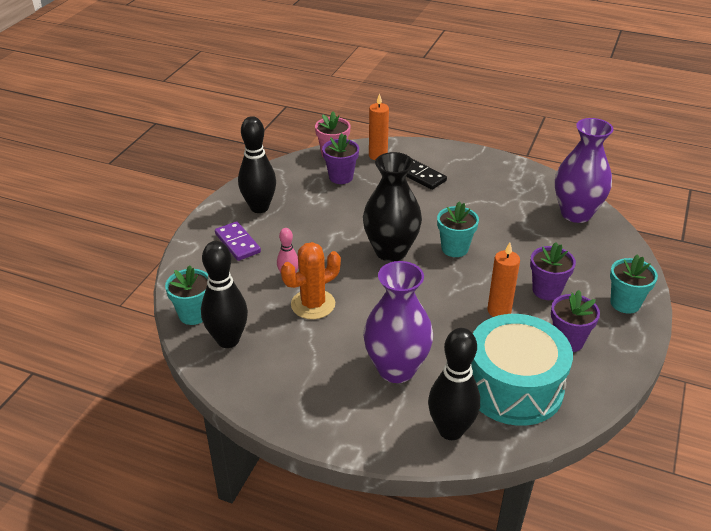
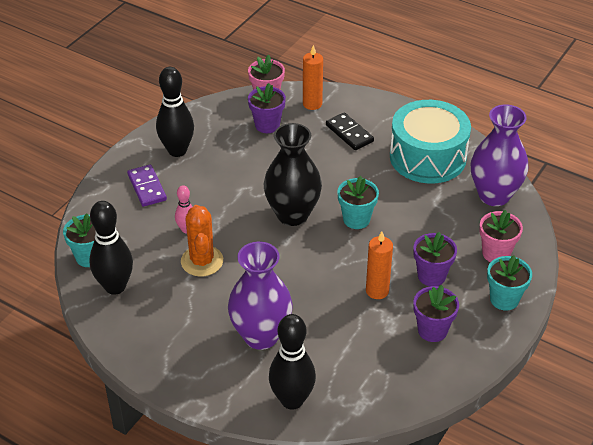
camera: 10 degrees right, 5 degrees up
(313, 304) = (202, 261): orange cactus -> orange cactus turned 75 degrees counterclockwise
(513, 387) = (364, 368): turquoise drum -> turquoise drum (427, 157)
(599, 263) = (496, 253): none -> pink flower pot

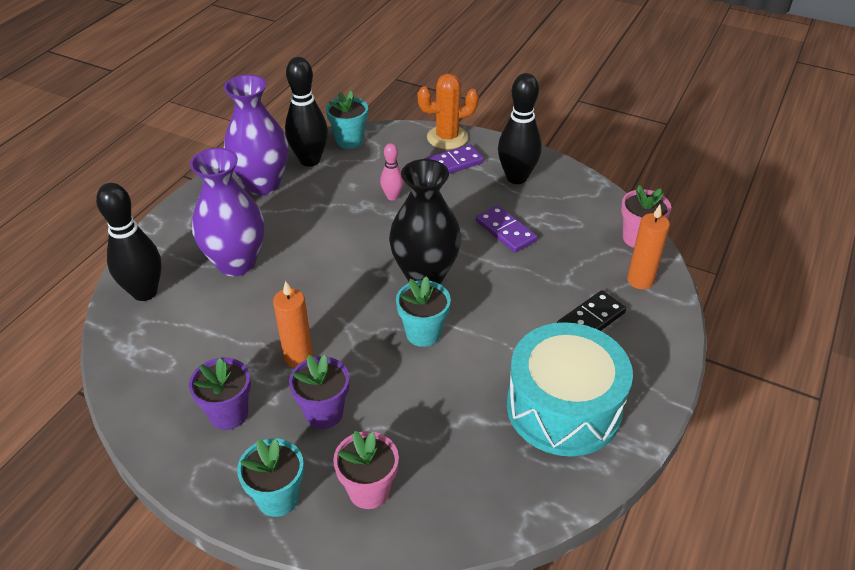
camera: 85 degrees right, 0 degrees up
(202, 261) = (345, 212): orange cactus -> orange cactus (447, 137)
(246, 164) = (506, 231): none -> purple domino
(267, 125) = (583, 242): purple flower pot -> none
(494, 195) = (494, 492): purple vase -> purple vase (262, 184)

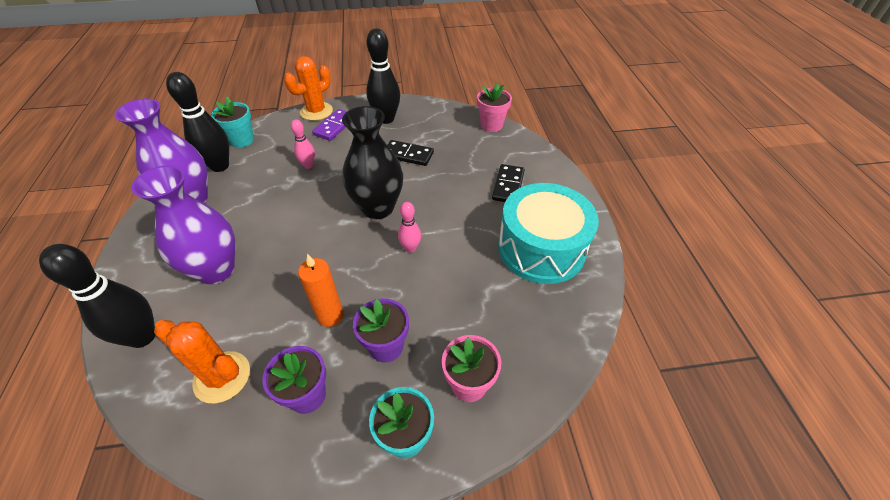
camera: 35 degrees left, 5 degrees up
(178, 359) = (222, 377): none -> orange cactus
(423, 333) = (410, 248): turquoise flower pot -> pink bowling pin
(506, 231) = (408, 155): purple domino -> black domino
(640, 280) = (514, 149): orange candle -> none

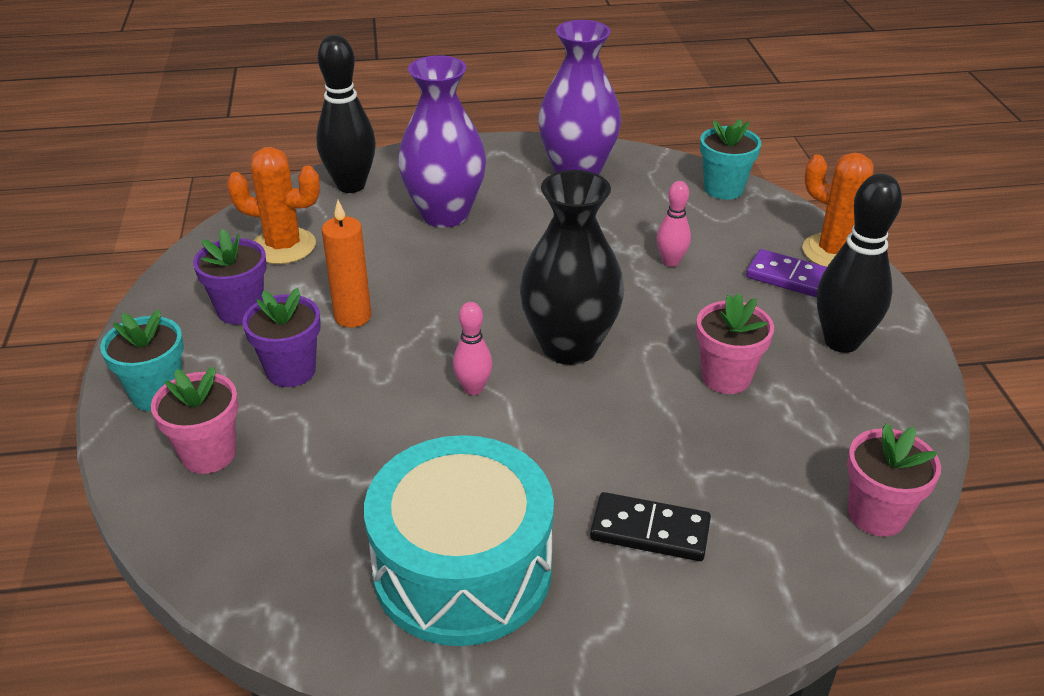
camera: 90 degrees right, 10 degrees down
(220, 166) = (654, 181): black bowling pin -> none
(222, 377) = (283, 246): orange cactus -> orange cactus turned 75 degrees clockwise
(408, 155) = (726, 377): black domino -> pink flower pot

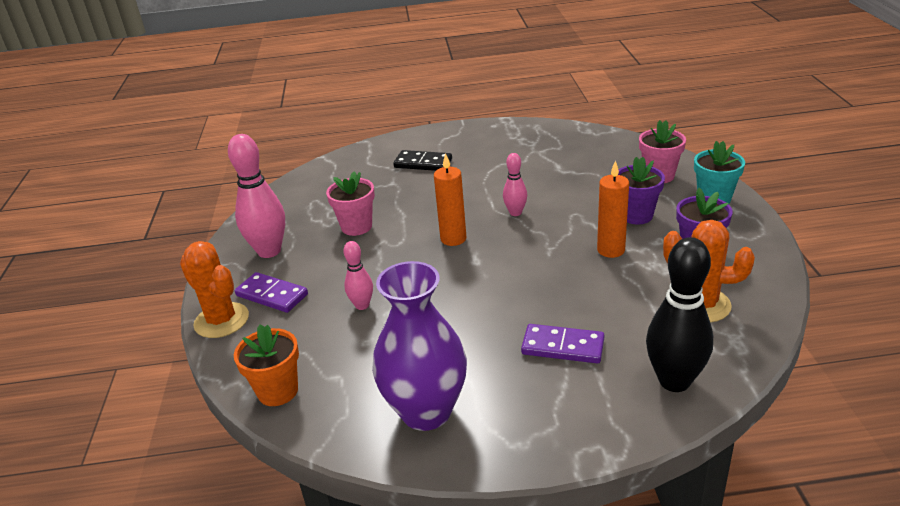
camera: 175 degrees left, 5 degrees down
(445, 214) = (563, 346): purple vase -> purple domino
(462, 569) = (511, 147): turquoise drum -> none
(569, 346) = (453, 239): black vase -> orange candle
(723, 189) = (278, 391): turquoise flower pot -> orange flower pot
(841, 342) = (269, 251): black bowling pin -> pink bowling pin
(876, 514) = (312, 174): pink flower pot -> none

